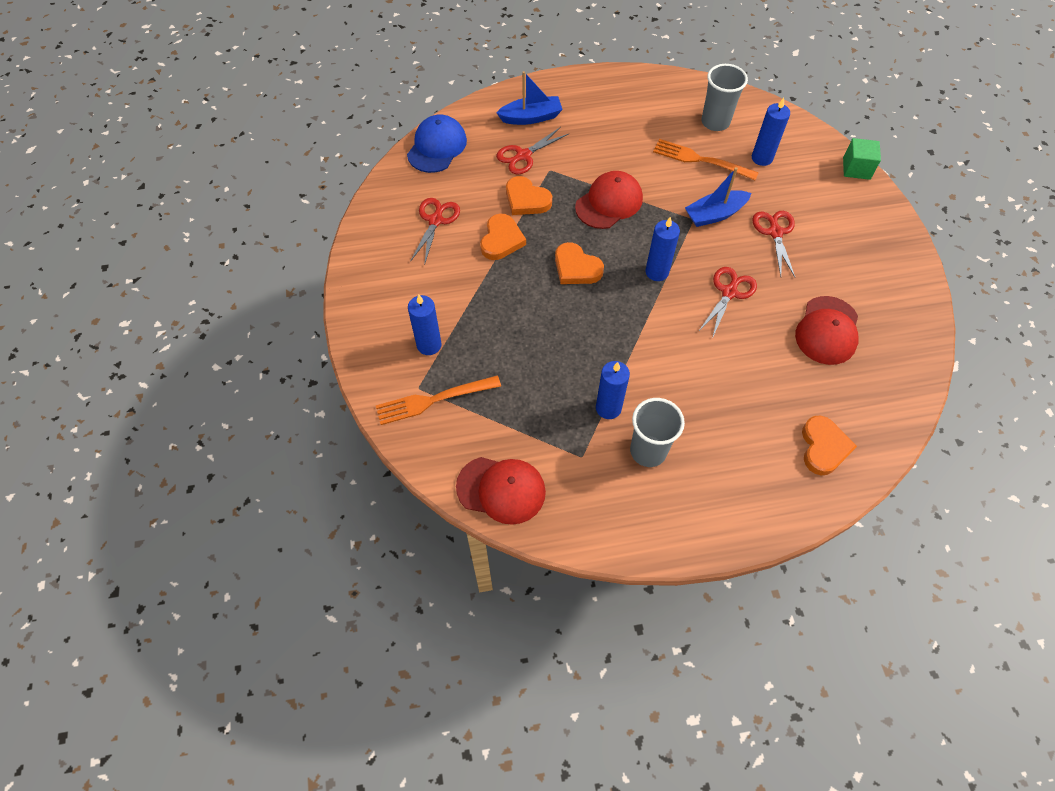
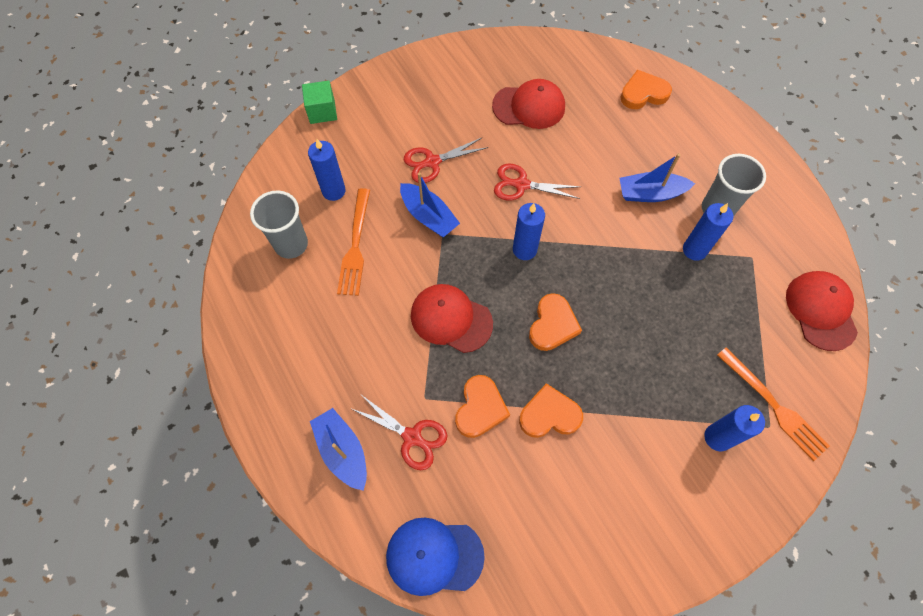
camera: 110 degrees left, 5 degrees up
(435, 220) = (554, 503): red scissors -> none
(686, 397) = (650, 193): none -> blue boat

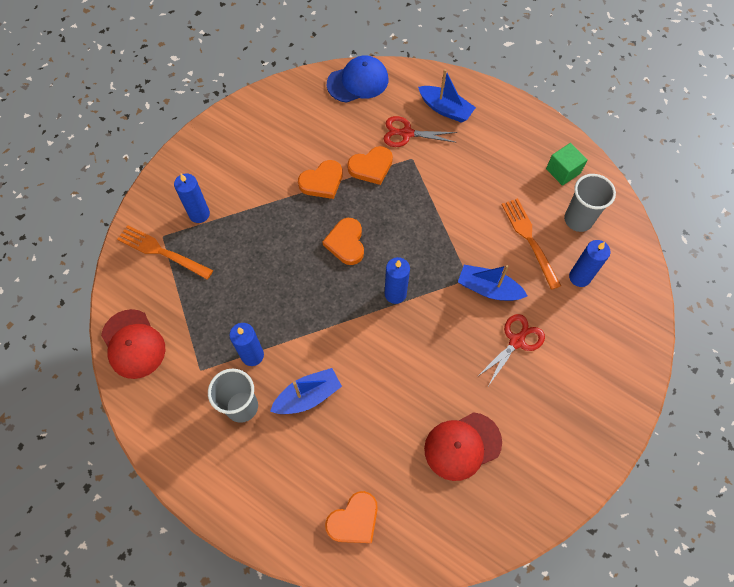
camera: 155 degrees right, 0 degrees up
(322, 111) = (647, 349): green cube -> green cube (563, 171)
(451, 319) = (423, 216): red cap -> none
(480, 408) = (371, 167): orange heart -> orange heart turned 105 degrees counterclockwise
(521, 185) = (427, 353): red scissors -> none

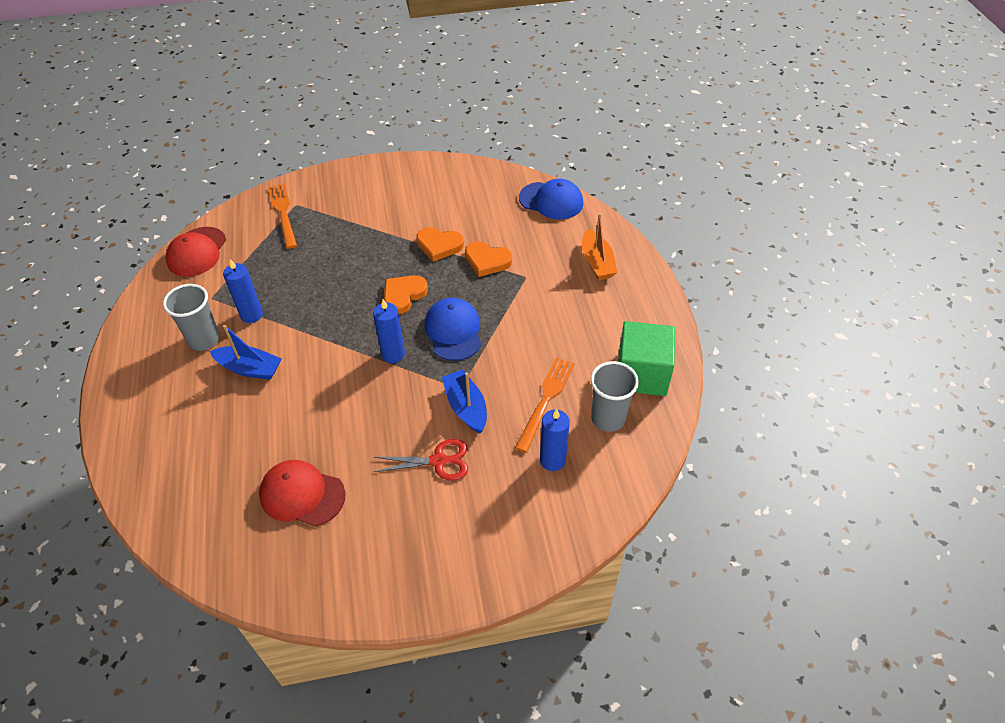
camera: 45 degrees right, 15 degrees down
(199, 214) = (334, 208): blue candle -> none
(354, 520) = (171, 472): orange heart -> none
(406, 133) = (544, 258): red scissors -> none
(414, 241) = (453, 331): none -> blue cap
(445, 109) = (597, 262): blue boat -> orange boat
(563, 171) = (642, 374): green cube -> green cube, size x1.71

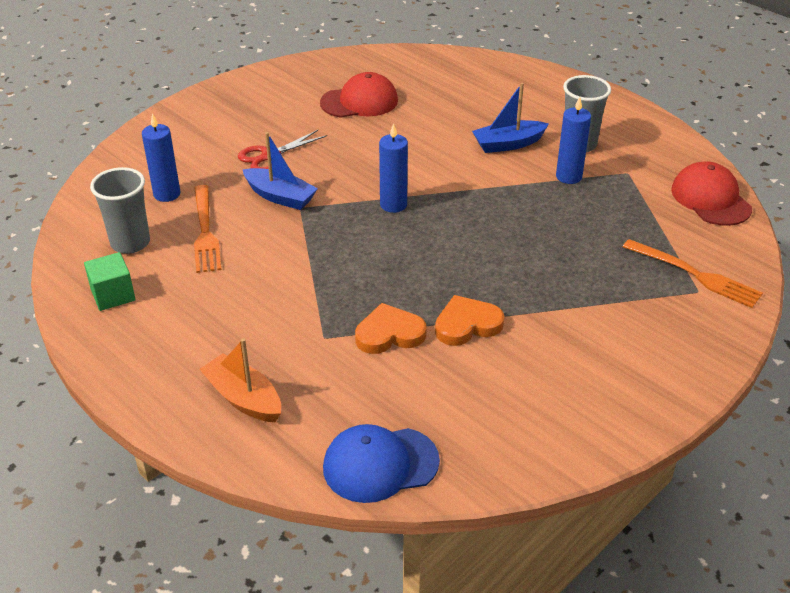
camera: 145 degrees right, 10 degrees down
(403, 295) = (444, 255): orange heart -> none
(453, 331) = (354, 247): blue cap -> none
(642, 374) = (113, 295): green cube -> green cube, size x0.59

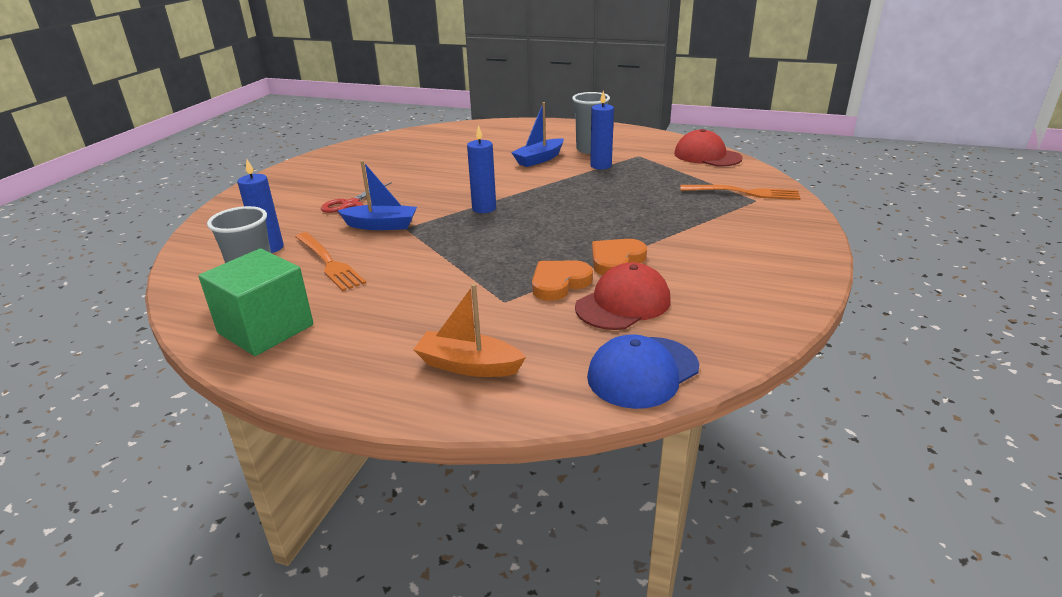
camera: 25 degrees left, 10 degrees down
(113, 295) = (266, 329): green cube -> green cube, size x1.71
(359, 102) = (400, 161): red cap -> red cap (623, 303)

